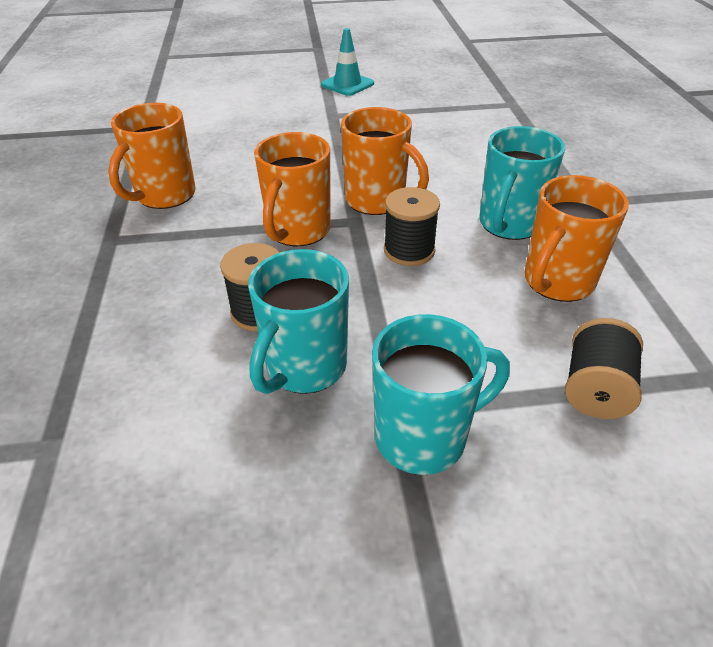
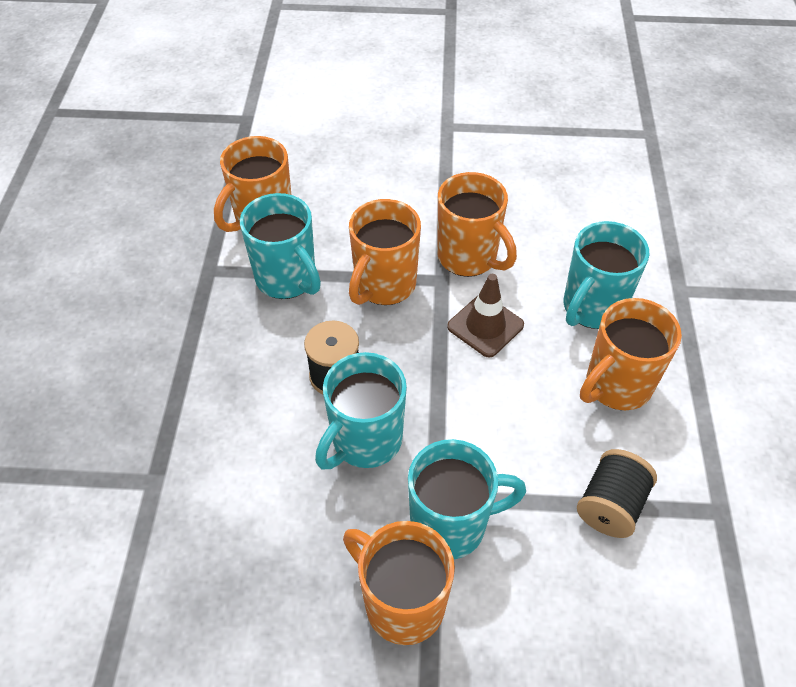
camera: 10 degrees right, 10 degrees up
(195, 238) = (287, 279): none -> turquoise mug
(347, 84) = (473, 78): turquoise traffic cone -> none
(386, 536) = (402, 603): none -> orange mug
(409, 250) = (485, 326): black spool -> brown traffic cone

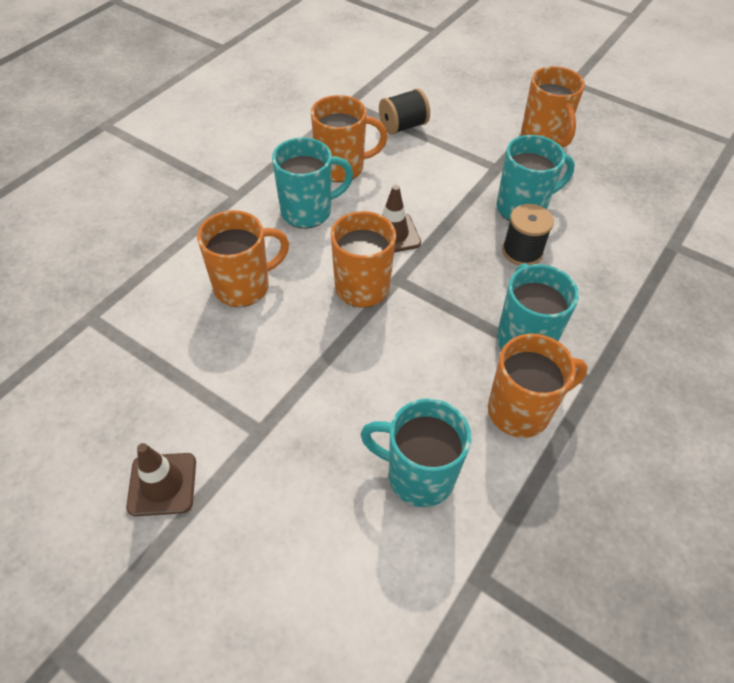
camera: 150 degrees left, 0 degrees up
(384, 285) = (445, 296): orange mug -> orange mug (244, 286)
(451, 525) = (496, 153): turquoise mug -> turquoise mug (418, 476)
(478, 79) = (162, 484): none -> brown traffic cone

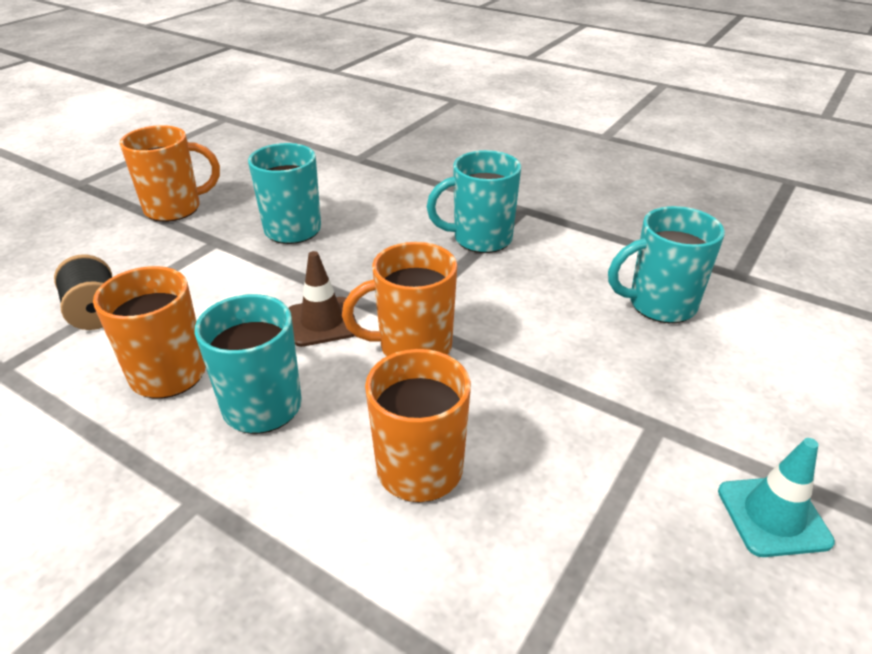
camera: 90 degrees left, 15 degrees down
(162, 484) = (773, 516): brown traffic cone -> turquoise traffic cone
(418, 476) = (659, 305): turquoise mug -> turquoise mug turned 60 degrees clockwise
(521, 411) = (565, 245): orange mug -> none
(522, 251) = (360, 233): black spool -> none

